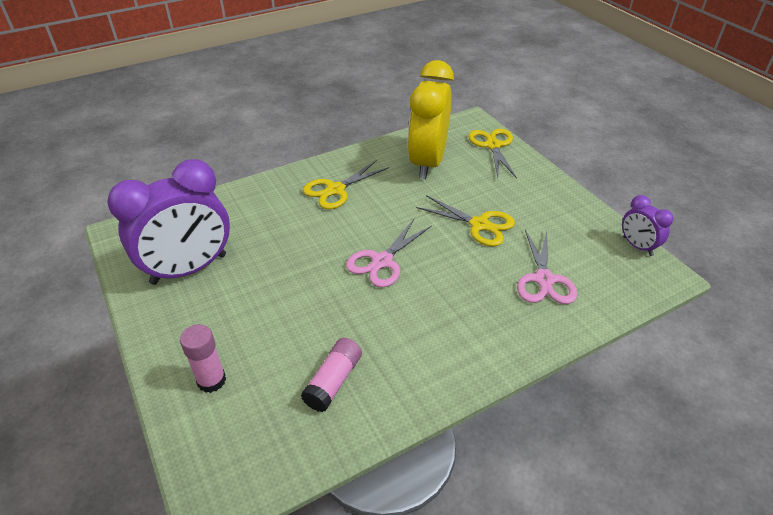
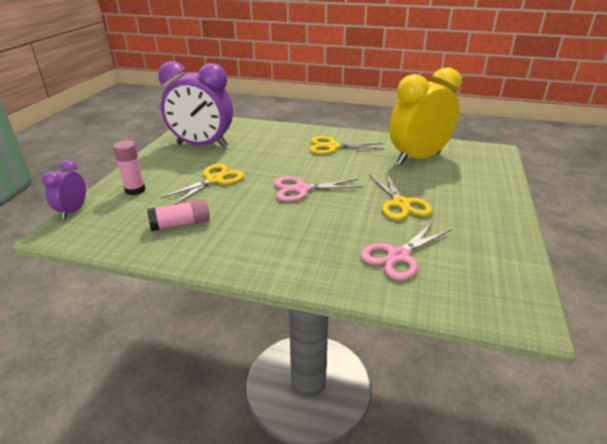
camera: 45 degrees right, 10 degrees down
(493, 145) = (490, 169): yellow scissors -> yellow scissors (214, 180)
(637, 246) = (529, 284): purple clock -> purple clock (73, 211)

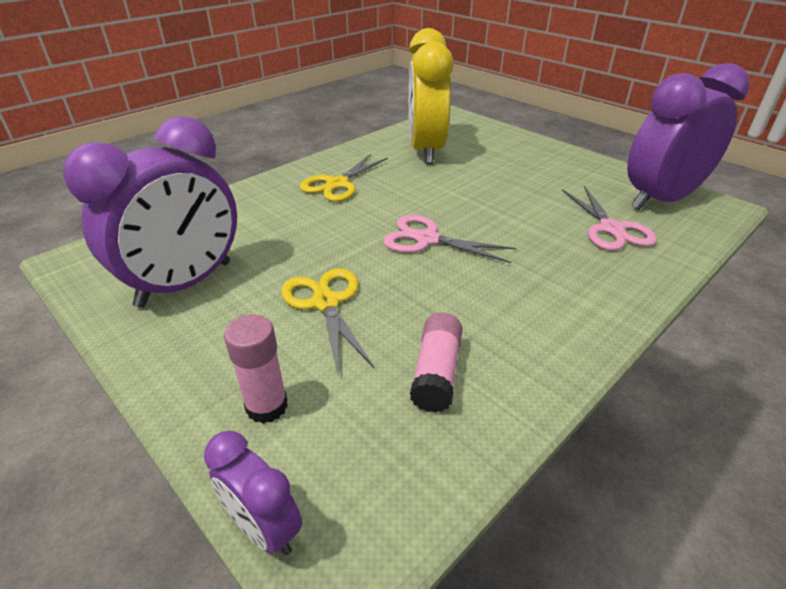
camera: 60 degrees left, 5 degrees up
(301, 189) = (427, 239): pink scissors -> pink scissors turned 90 degrees clockwise
(401, 204) = (513, 193): yellow scissors -> none
(487, 275) = (660, 200): none -> purple clock

